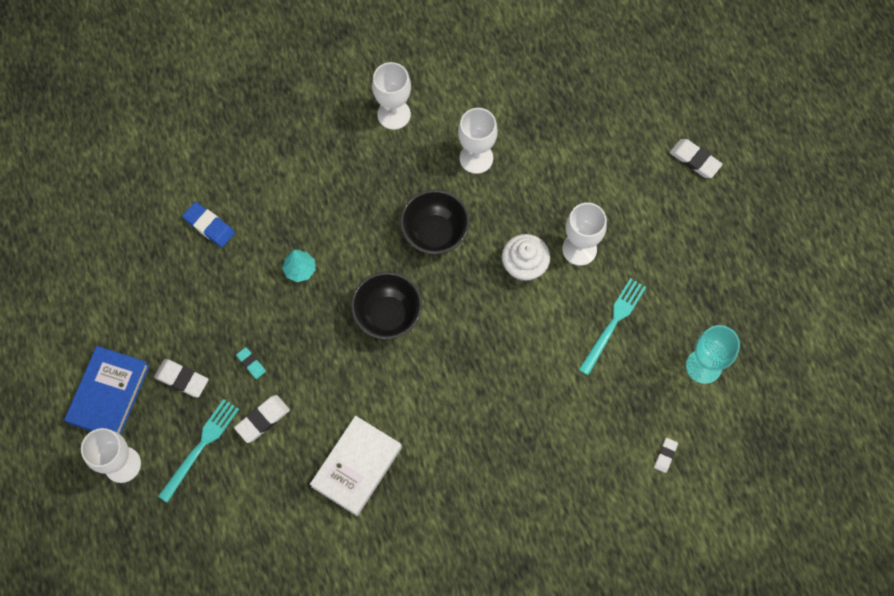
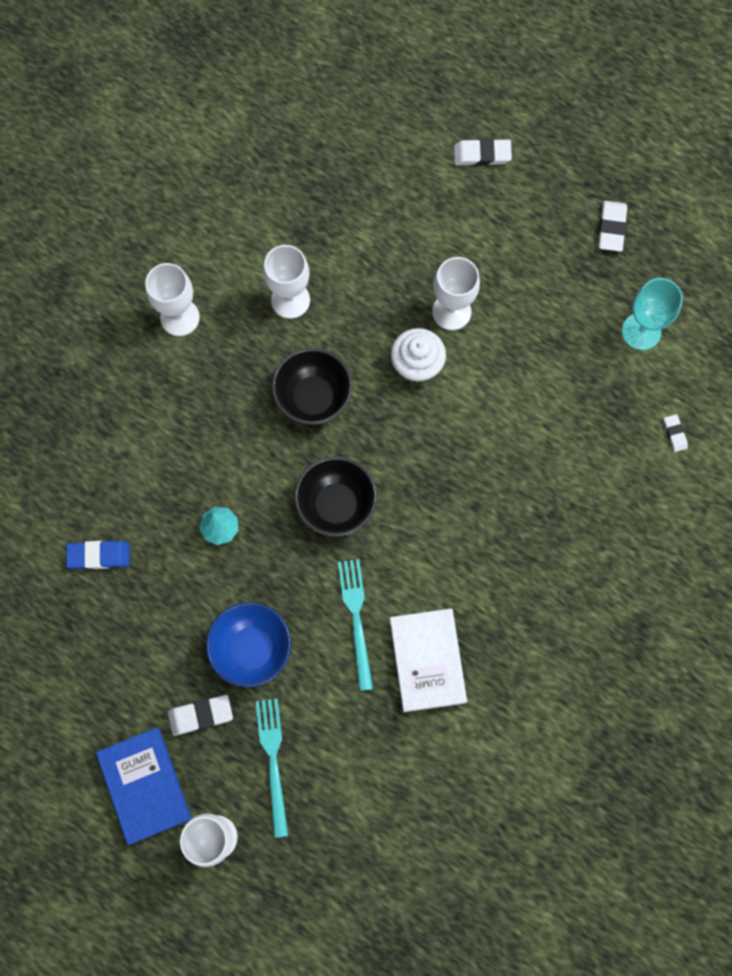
camera: 40 degrees left, 5 degrees up
(251, 363) = (252, 649): turquoise eraser -> blue bowl
(262, 420) = (307, 690): white eraser -> white eraser (611, 228)
(613, 323) = (536, 354): turquoise fork -> turquoise fork (356, 619)

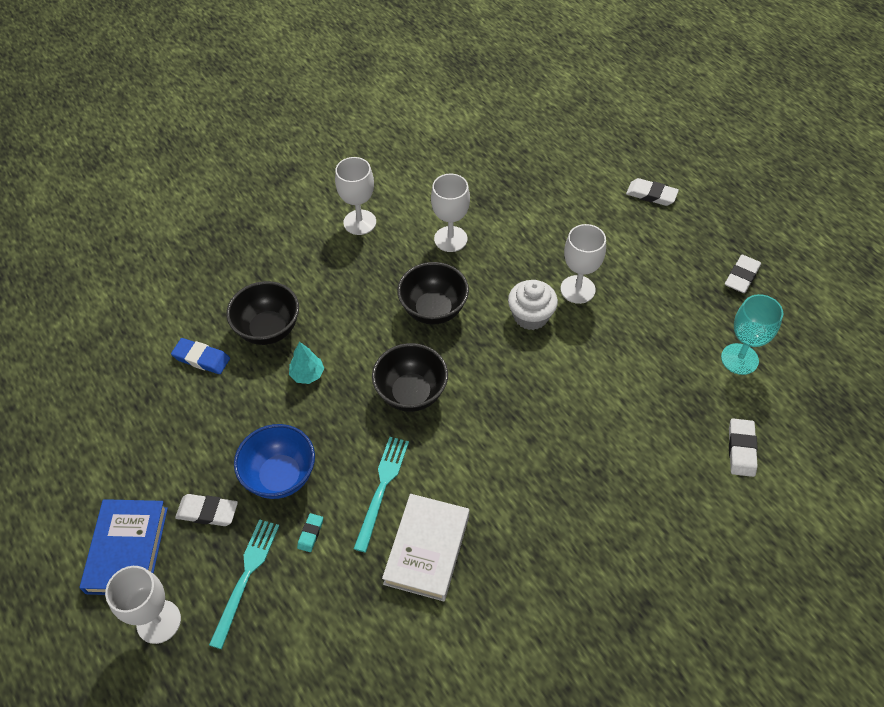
camera: 25 degrees right, 20 degrees down
(151, 492) = (268, 329): none -> black bowl
(311, 693) = (310, 533): none -> turquoise eraser
(674, 434) = (741, 449): white eraser -> white eraser, size x1.67

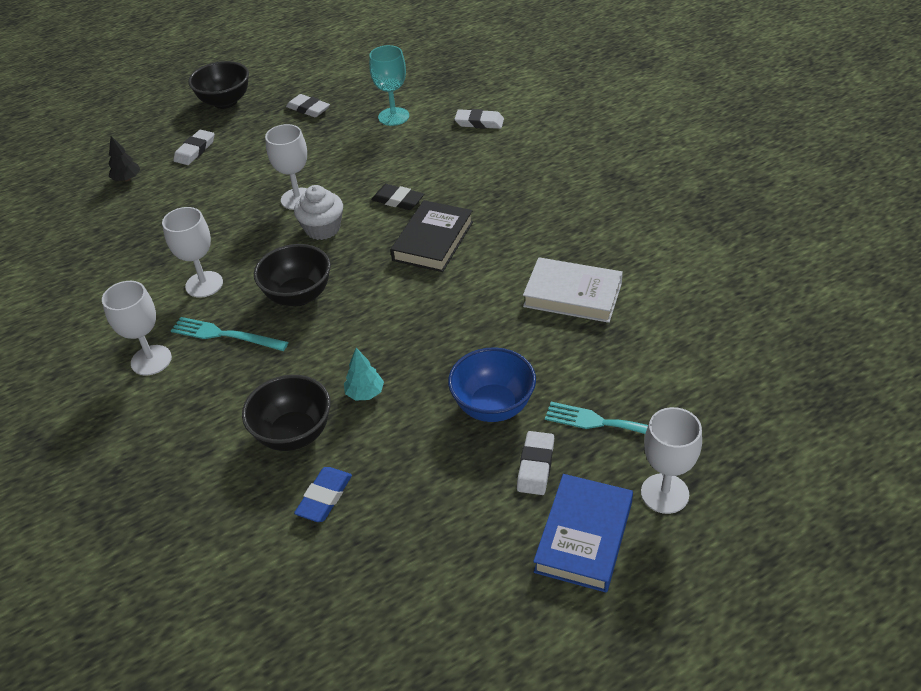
camera: 85 degrees left, 10 degrees down
(127, 550) = (584, 536): blue book -> blue book turned 75 degrees counterclockwise
(310, 533) = (559, 377): turquoise eraser -> none
(382, 488) = (509, 327): turquoise fork -> turquoise fork (225, 335)
(411, 393) = (401, 310): black bowl -> black bowl (225, 102)
(514, 413) = (433, 241): none -> black book
(580, 376) = (398, 200): none -> black eraser
(600, 154) = (127, 179): none -> black tree

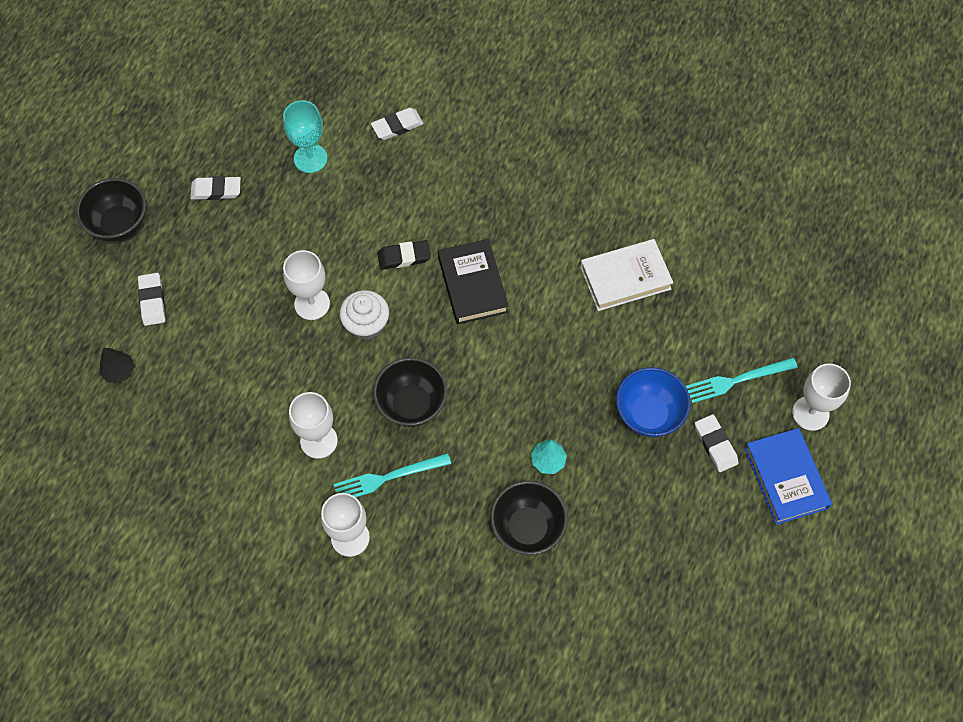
camera: 40 degrees left, 20 degrees up
(324, 497) = (596, 562): blue eraser -> none

